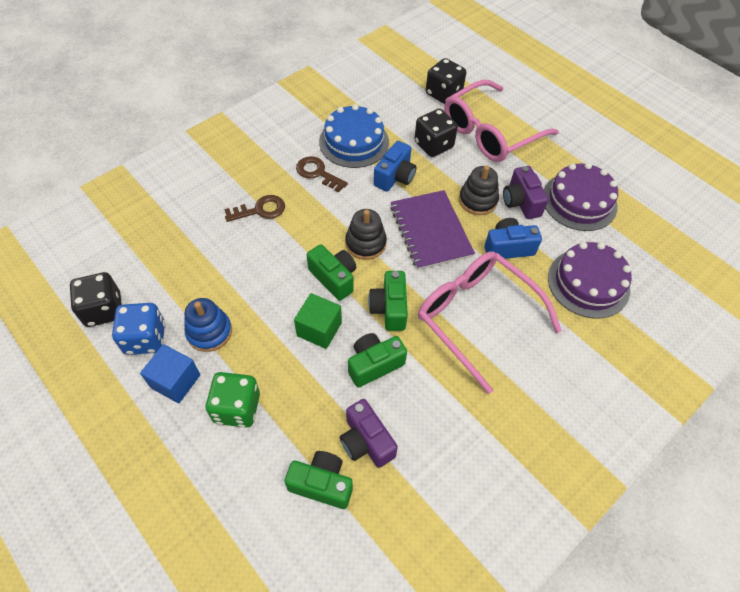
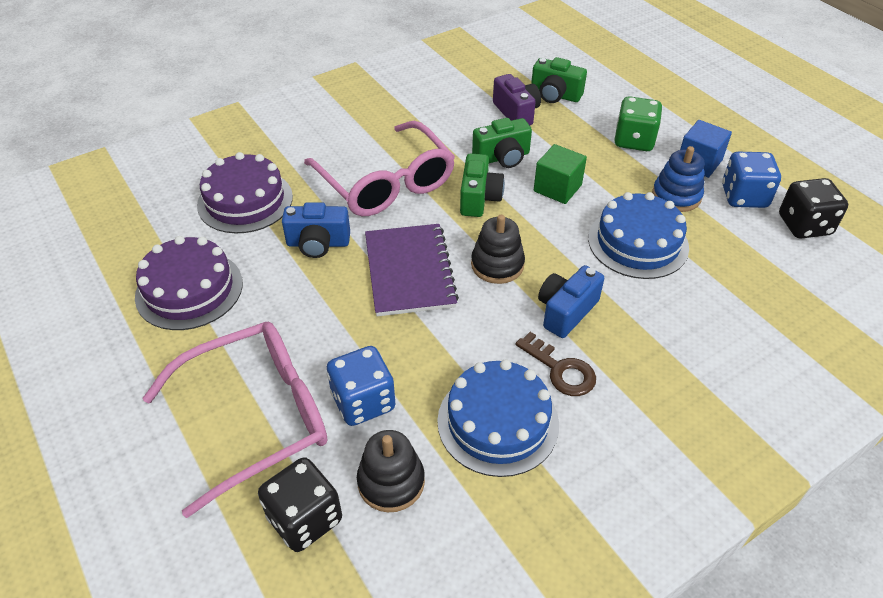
camera: 170 degrees left, 10 degrees down
(253, 276) = (638, 242): none -> blue cake
(260, 210) = (643, 321): brown key -> none
(334, 278) = (540, 231): green camera -> none
(395, 177) = (440, 351): blue camera -> blue camera (566, 311)
(433, 145) = (363, 402): black dice -> blue dice
(478, 200) = (330, 304): black stacking toy -> black stacking toy (391, 482)
(521, 202) = (270, 296): purple camera -> none

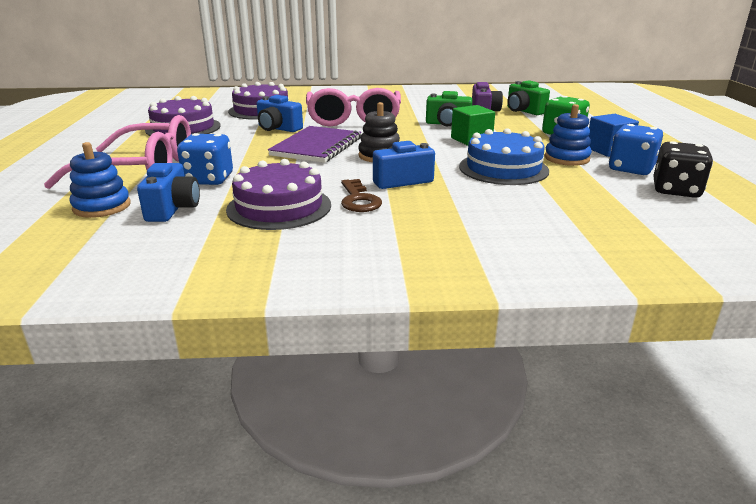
camera: 30 degrees right, 20 degrees down
(305, 519) = (102, 207): black dice -> blue stacking toy
(391, 482) = (173, 209): black stacking toy -> blue camera
(479, 198) = (407, 133): green camera -> none
(498, 422) = (279, 207): blue cake -> purple cake

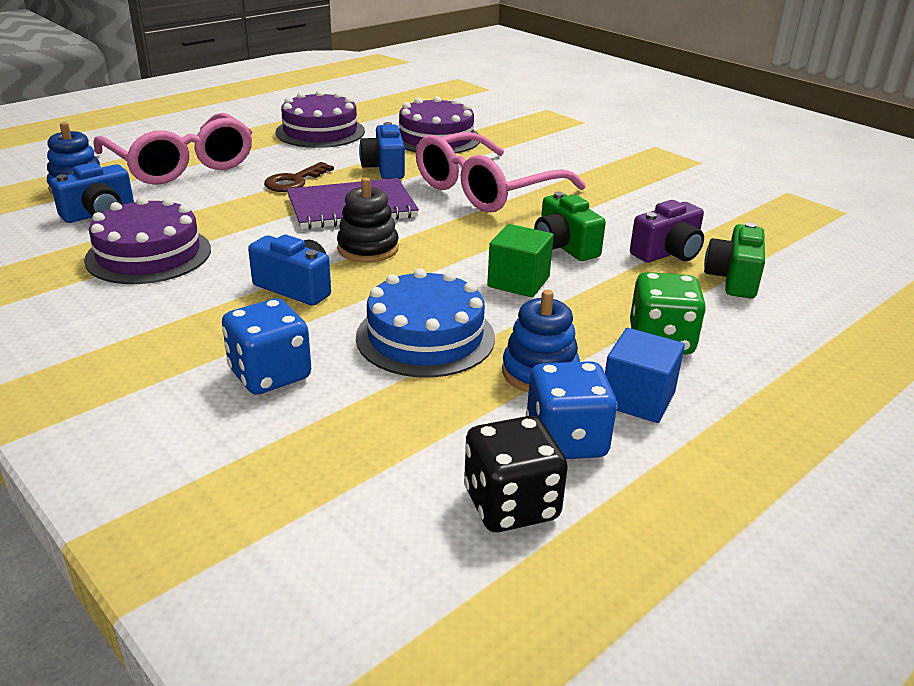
camera: 50 degrees right, 5 degrees up
(209, 179) = (187, 198): blue dice -> blue dice (270, 375)
(358, 200) = (209, 284): brown key -> brown key (295, 181)

